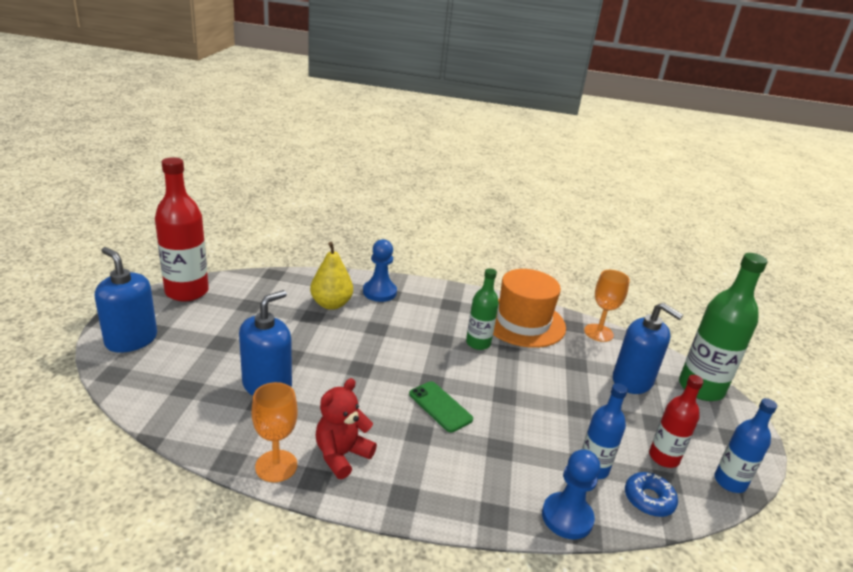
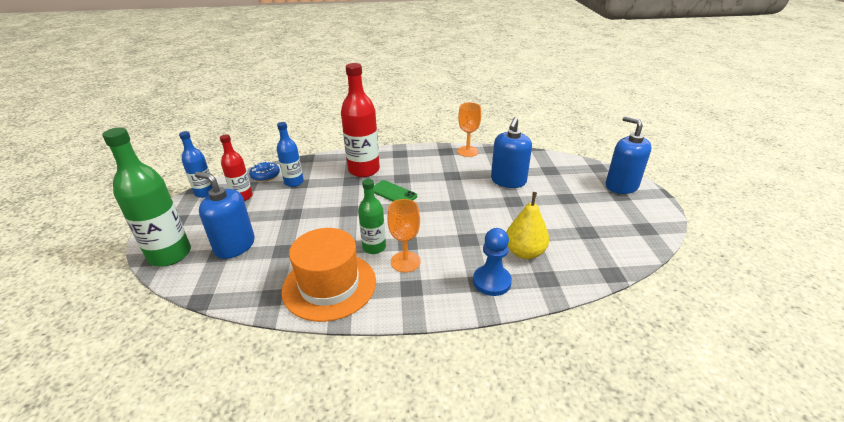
camera: 170 degrees right, 5 degrees up
(131, 340) = (621, 186): blue soap dispenser -> blue soap dispenser turned 150 degrees counterclockwise
(187, 292) = (649, 230): red bottle -> red bottle (364, 170)
(341, 455) = (439, 161): red teddy bear -> none
(567, 517) = (315, 161): blue pawn -> none
(598, 333) = (244, 294): orange goblet -> orange goblet (405, 262)

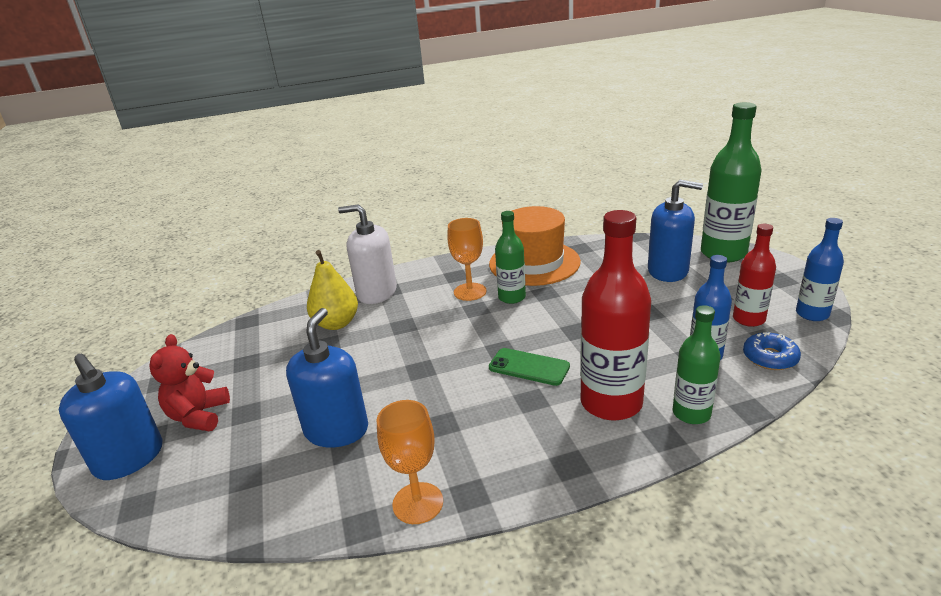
camera: 170 degrees right, 5 degrees down
(332, 161) = (691, 413): none -> green bottle
(492, 281) = (376, 292): blue pawn -> white soap dispenser
(596, 200) = (199, 416): none -> red teddy bear

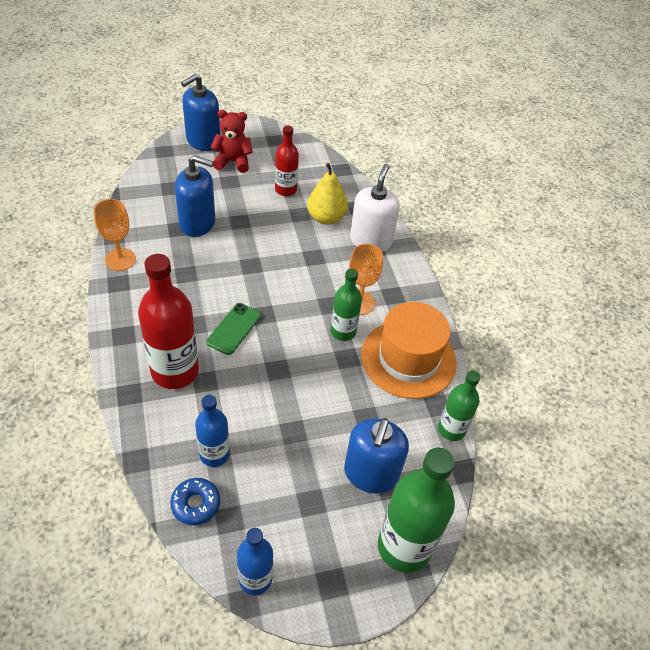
camera: 85 degrees right, 20 degrees up
(691, 413) = (146, 418): green bottle -> green bottle (451, 429)
(748, 319) = (260, 513): red bottle -> red bottle (285, 190)

